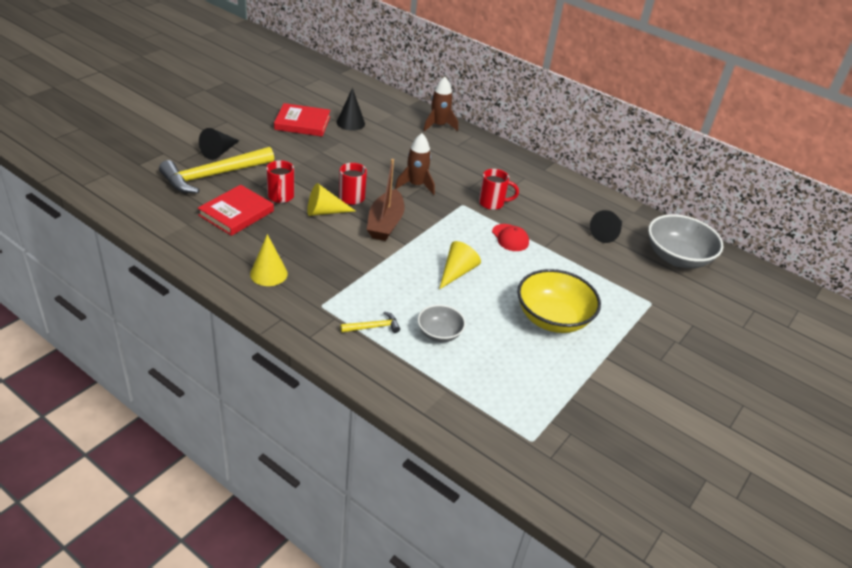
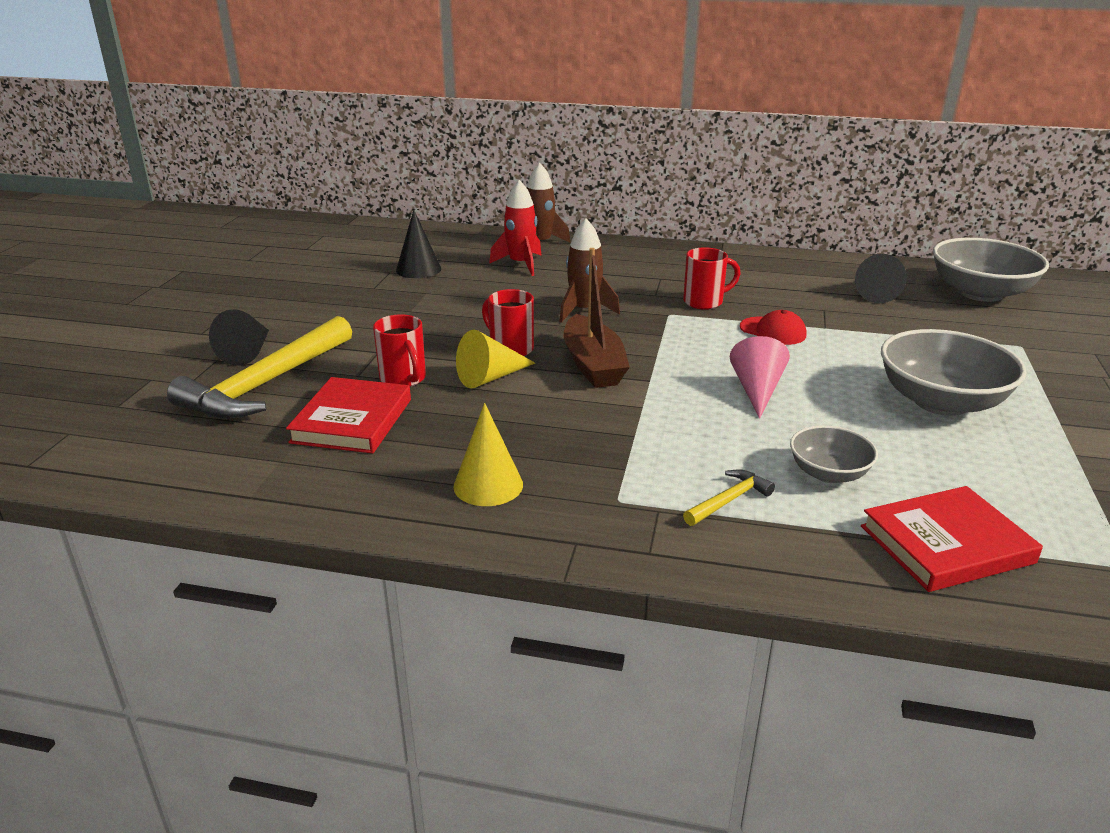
camera: 20 degrees left, 10 degrees down
(302, 123) = (348, 286): red book -> red book (946, 544)
(412, 138) = (521, 264): none -> red rocket
(457, 272) = (757, 390): yellow cone -> pink cone
(552, 318) = (941, 402): yellow bowl -> grey bowl

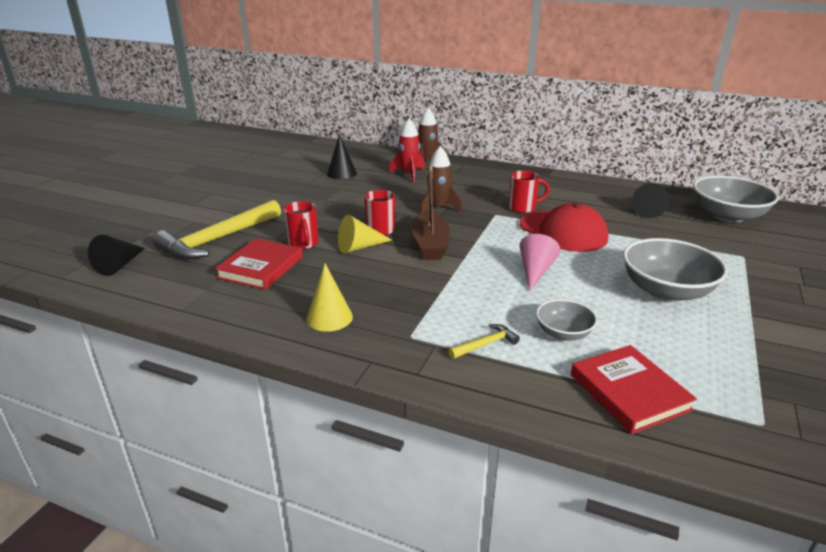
camera: 10 degrees right, 0 degrees up
(248, 352) = (215, 218): black cone -> black cone (119, 265)
(773, 331) = (563, 231): red cap -> red cap, size x1.94
(946, 544) = (629, 392): red book -> red book turned 75 degrees clockwise

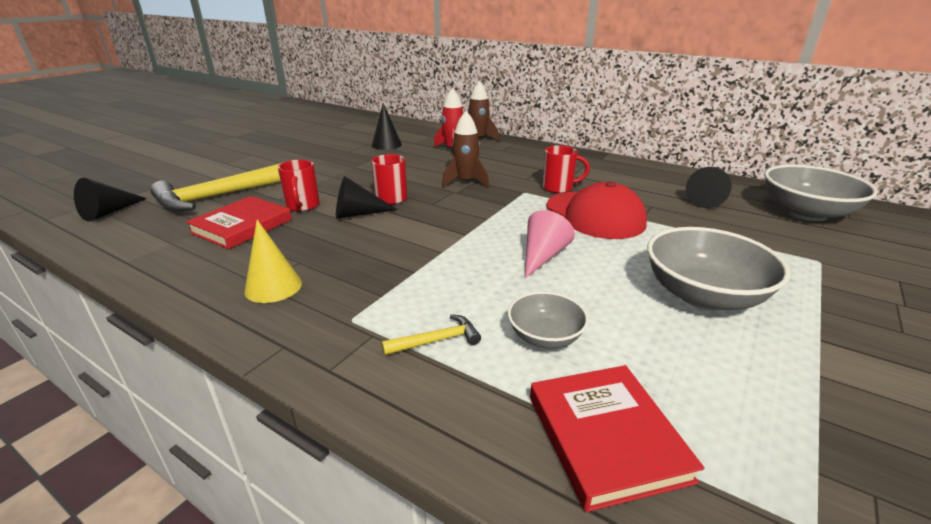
camera: 10 degrees right, 0 degrees up
(359, 247) = (358, 214): yellow cone -> black cone
(430, 244) = (435, 217): brown boat -> none

